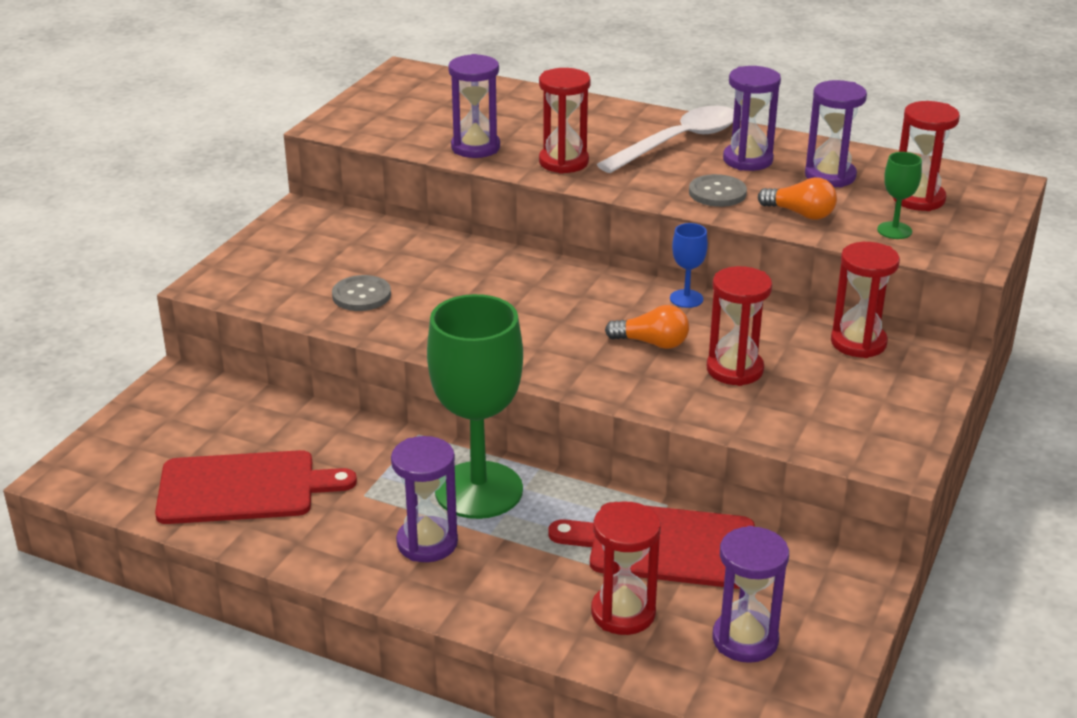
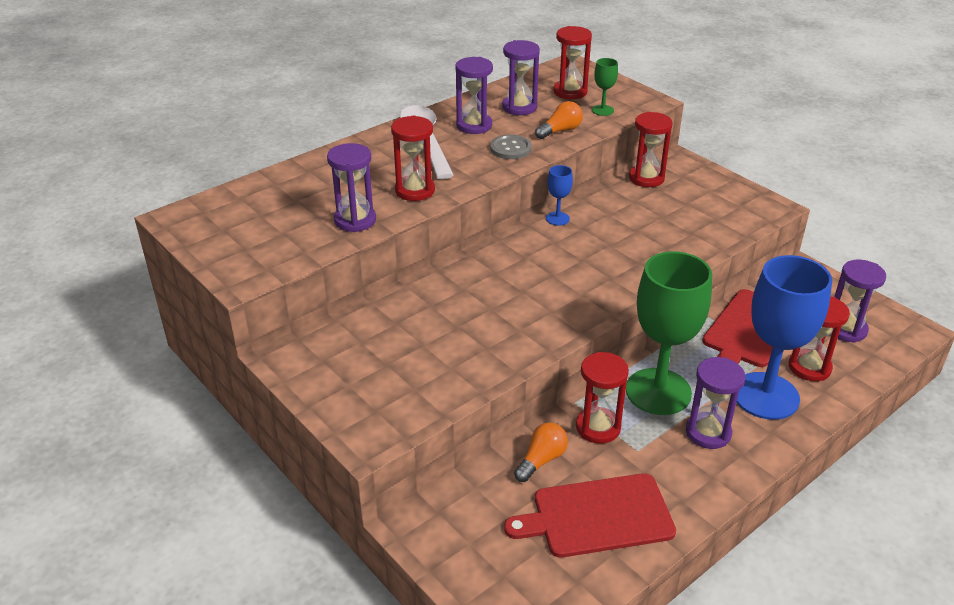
camera: 65 degrees left, 5 degrees up
(243, 488) = (597, 516): red cutting board -> red cutting board turned 120 degrees counterclockwise
(361, 295) = (451, 357): grey button -> none
(531, 580) = (765, 396): none -> blue goblet
(652, 343) = (603, 247): orange light bulb -> orange light bulb (541, 460)
(734, 369) = (652, 227): red hourglass -> red hourglass (598, 427)

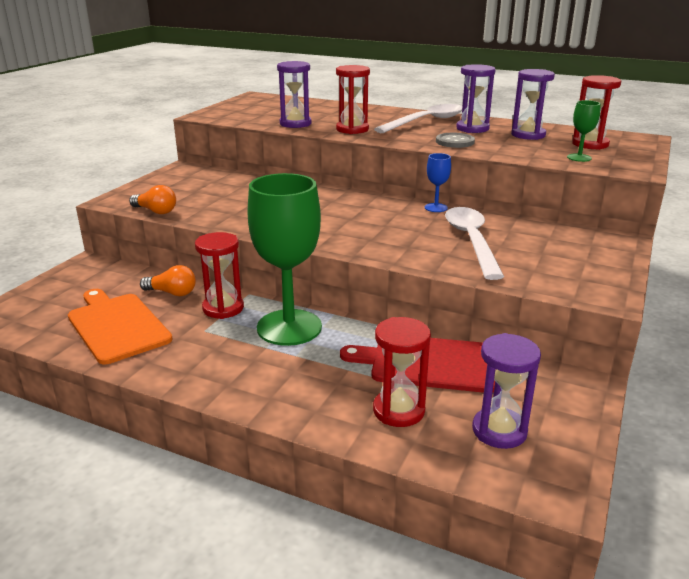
camera: 65 degrees right, 10 degrees down
(560, 131) = (512, 150): orange light bulb -> orange light bulb (156, 211)
(597, 516) = (116, 326): red cutting board -> orange cutting board
(646, 178) = (559, 230): red hourglass -> none
(646, 227) = (471, 241): none -> white spoon
(708, 433) = (247, 361): purple hourglass -> none
(765, 396) = (326, 387): blue goblet -> none

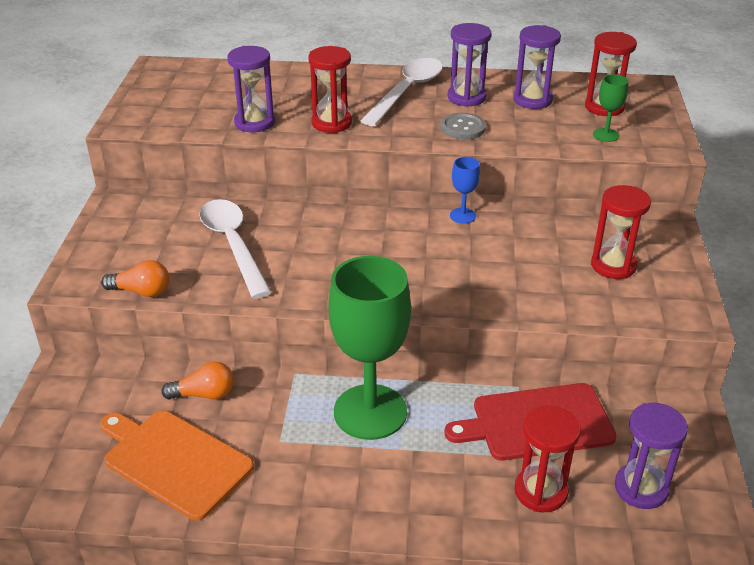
camera: 20 degrees left, 10 degrees up
(223, 308) = (280, 403): red hourglass -> red hourglass (613, 265)
(471, 241) = (529, 264): white spoon -> white spoon (233, 245)

